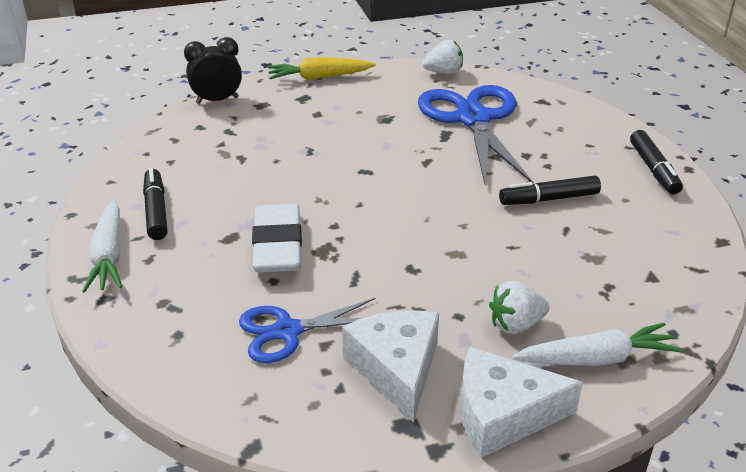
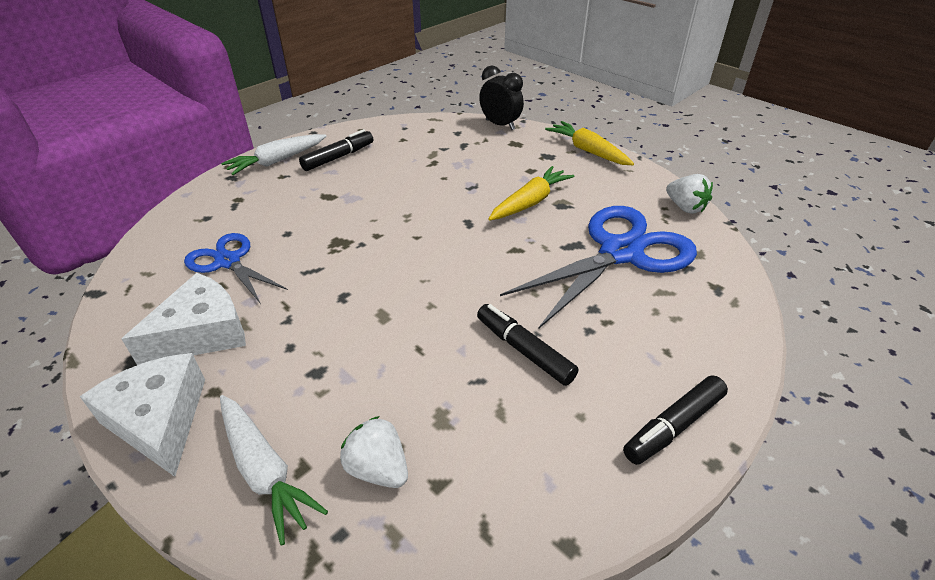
camera: 60 degrees right, 5 degrees up
(277, 245) = (331, 219): white eraser -> none
(367, 131) = (530, 202): none -> yellow carrot
(515, 325) = (293, 390): white strawberry -> white strawberry (378, 468)

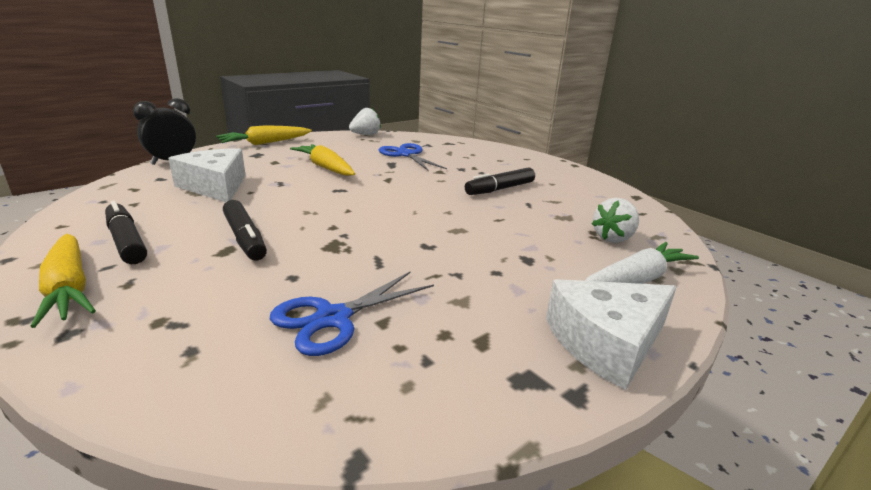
camera: 85 degrees left, 15 degrees down
(202, 333) = (474, 327): white cheese -> white cheese (216, 186)
(277, 161) = (69, 288): white carrot -> yellow carrot
(620, 252) = (406, 154): blue scissors -> blue scissors, size x0.57
(674, 426) = (554, 167): black marker -> black marker (245, 238)

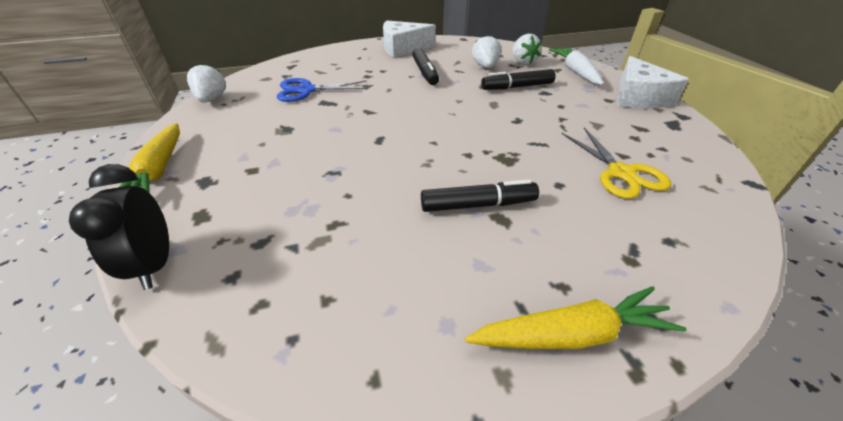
camera: 65 degrees left, 15 degrees up
(126, 241) = (458, 295): black marker -> black marker (517, 87)
(216, 186) = (311, 221): white cheese -> white cheese (403, 48)
(325, 167) = (306, 138): yellow carrot -> none
(333, 318) = (621, 173): blue scissors -> yellow scissors
(561, 216) = (485, 66): none -> white strawberry

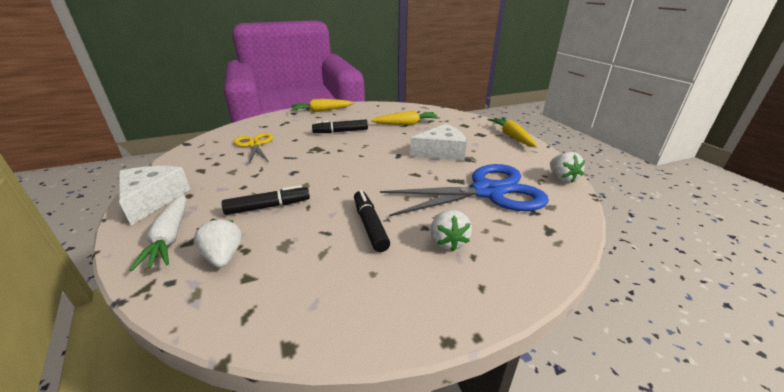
camera: 175 degrees right, 10 degrees down
(155, 264) = (462, 115): black clock -> none
(306, 90) = (487, 192): blue scissors -> blue scissors, size x1.76
(328, 228) = (406, 124): none -> yellow carrot
(403, 48) = (413, 291): white cheese -> white cheese (441, 152)
(485, 66) = (286, 242): white strawberry -> white strawberry (447, 242)

